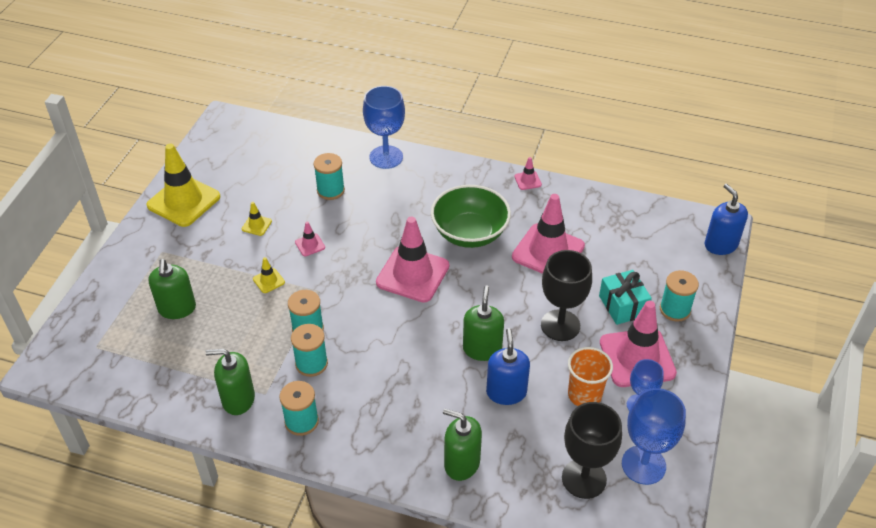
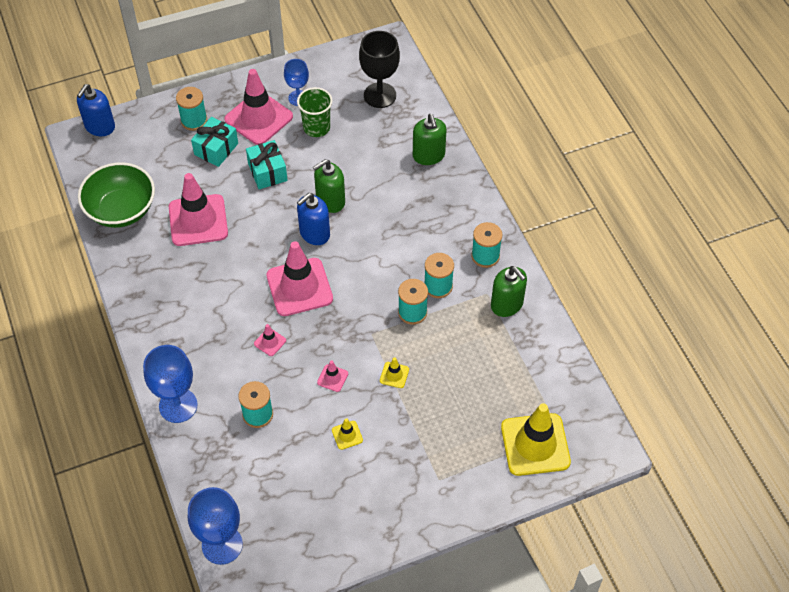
camera: 130 degrees left, 10 degrees up
(177, 308) = (478, 412): green soap dispenser -> none
(184, 201) = (372, 519): yellow traffic cone -> yellow traffic cone (535, 444)
(470, 233) = (222, 281): green bowl -> green bowl (121, 210)
(506, 392) = (353, 167): blue soap dispenser -> blue soap dispenser (314, 233)
(527, 180) = (122, 282): pink traffic cone -> pink traffic cone (270, 342)
(560, 325) = (267, 172): black goblet -> turquoise gift
(584, 395) = (316, 127): orange cup -> green cup
(643, 465) = (342, 75): blue goblet -> blue goblet (222, 545)

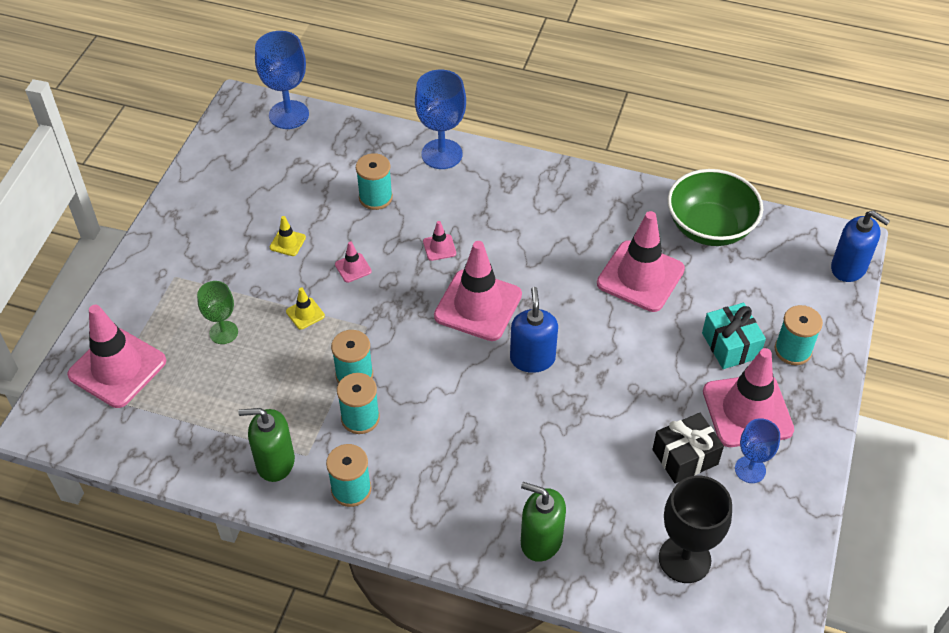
camera: 130 degrees right, 5 degrees down
(100, 127) = (849, 268): blue soap dispenser -> blue soap dispenser turned 150 degrees clockwise
(267, 172) = (656, 370): turquoise gift -> none
(316, 127) = (685, 457): green cup -> black gift
(330, 201) = (563, 400): green soap dispenser -> none
(452, 408) = (223, 332): none -> green goblet
(535, 444) = (117, 368): yellow traffic cone -> pink traffic cone

